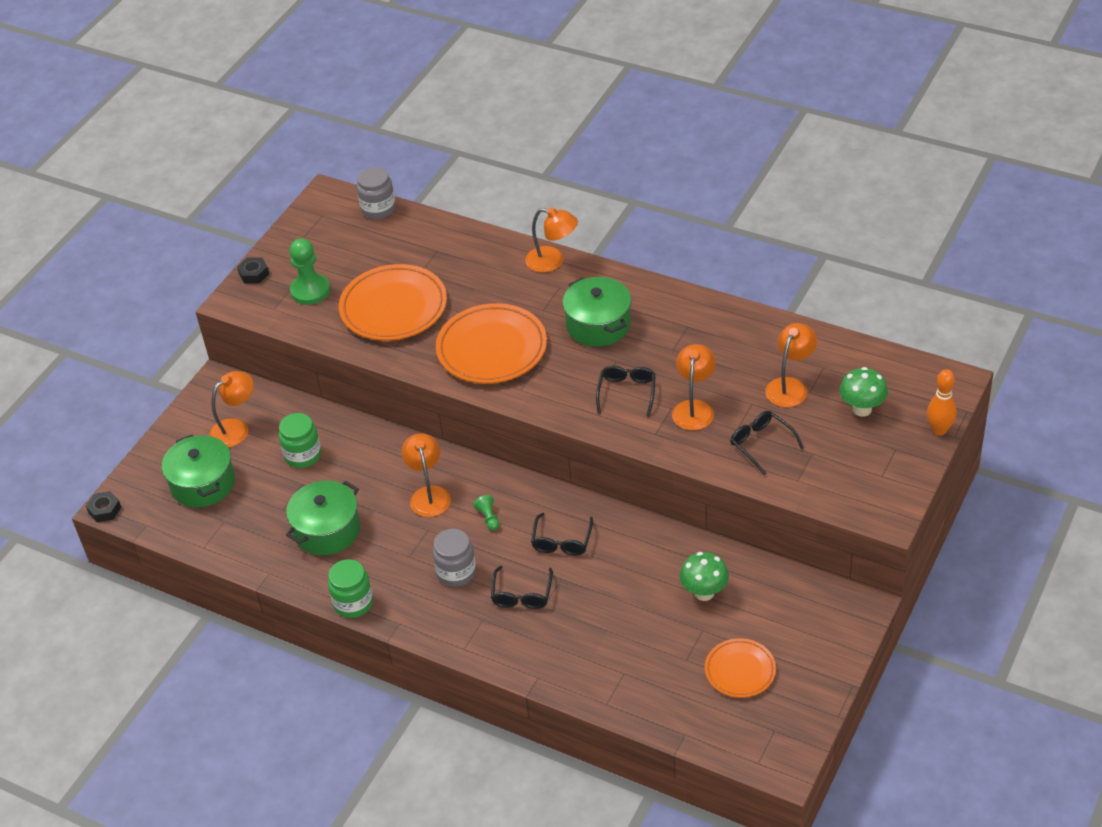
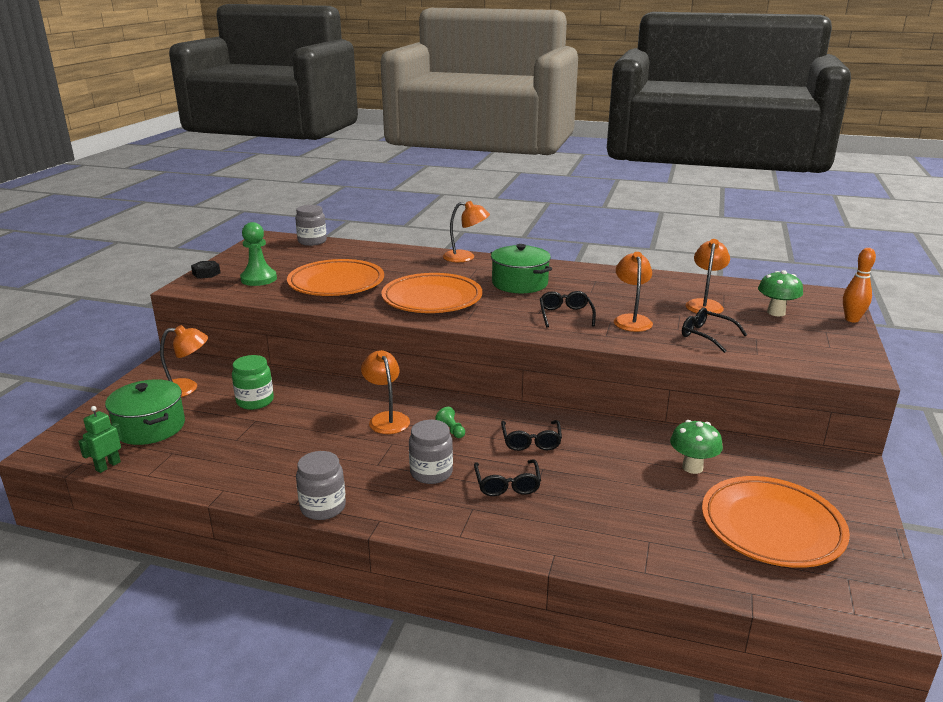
camera: 15 degrees left, 20 degrees down
(105, 510) = (37, 454): black nut -> none
(168, 532) = (108, 466): none -> green robot
(236, 428) = (186, 388): orange lamp -> orange lamp turned 45 degrees clockwise
(327, 530) = (285, 451): green pot -> none
(353, 603) = (323, 507): green jar -> grey jar
(740, 671) = (771, 527): orange plate -> orange plate, size x1.76

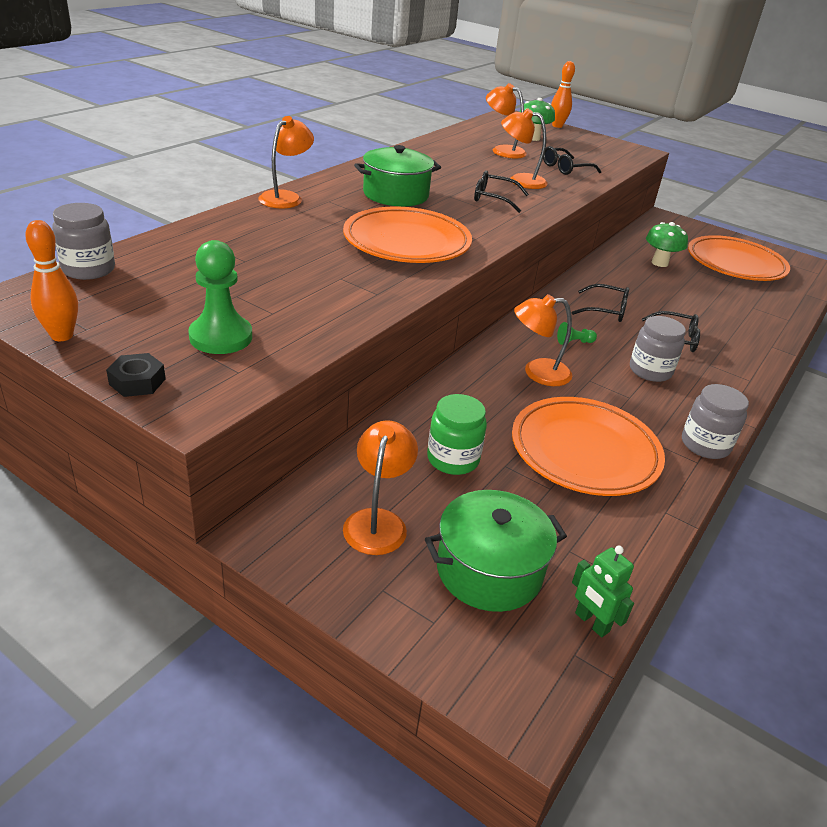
camera: 75 degrees left, 10 degrees up
(240, 253) = (62, 336): none -> orange bowling pin
(336, 283) = (301, 284): orange plate -> orange plate (584, 452)

